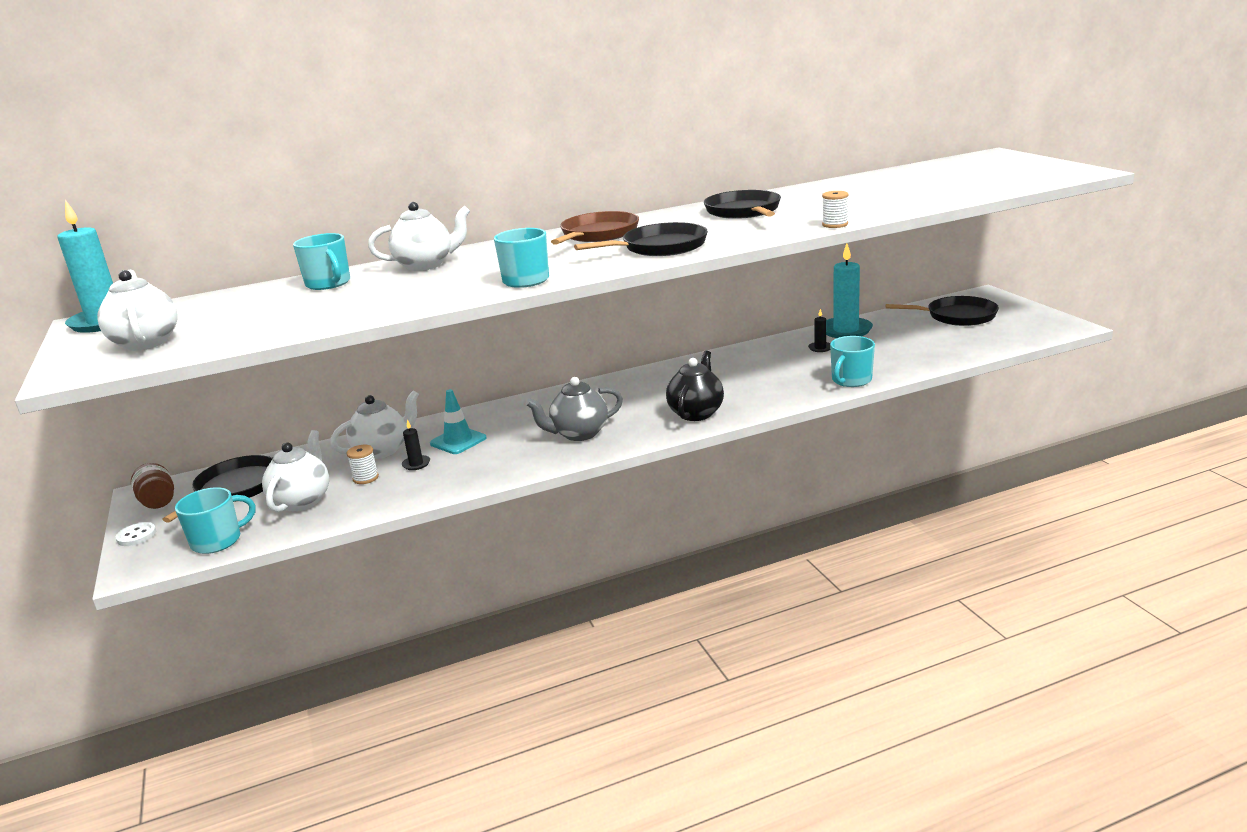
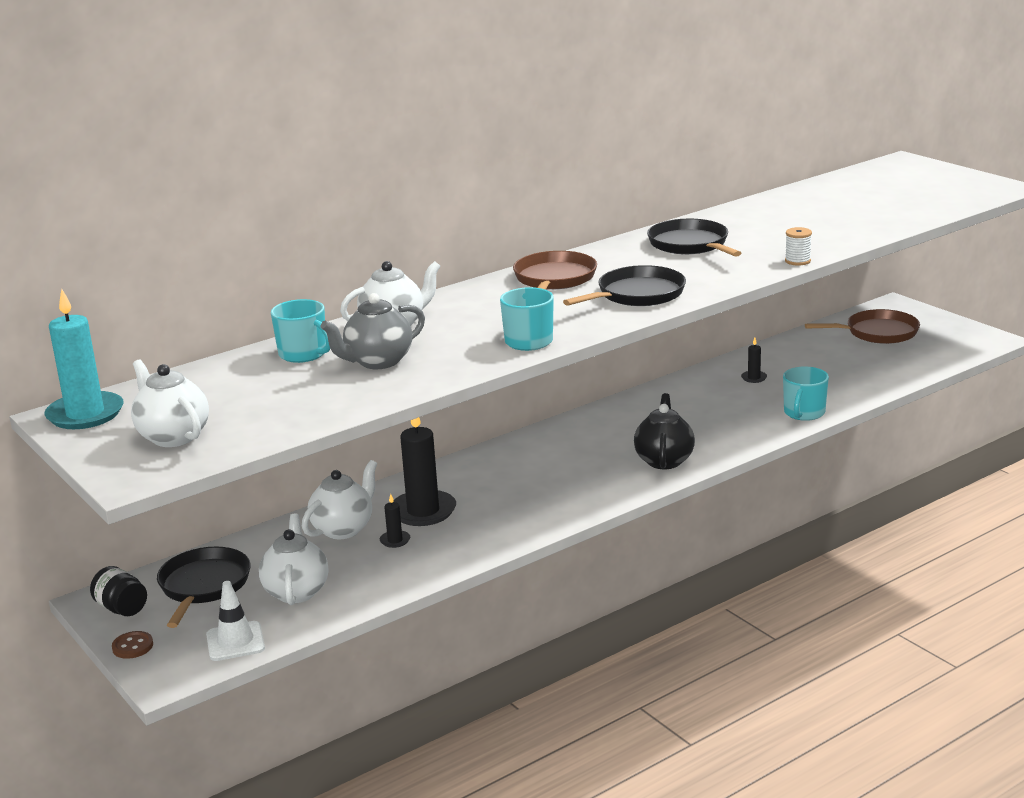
camera: 15 degrees left, 0 degrees up
(136, 536) = (133, 646): white button -> brown button
(158, 501) = (122, 608): brown jar -> black jar
(217, 541) = (235, 642): turquoise mug -> white traffic cone
(366, 478) = (349, 560): white spool -> none
(458, 441) = (423, 511): turquoise traffic cone -> black candle
(579, 434) = (553, 493): grey teapot -> grey teapot (378, 362)
(845, 330) = (770, 355): turquoise candle -> none
(957, 316) = (878, 333): black pan -> brown pan

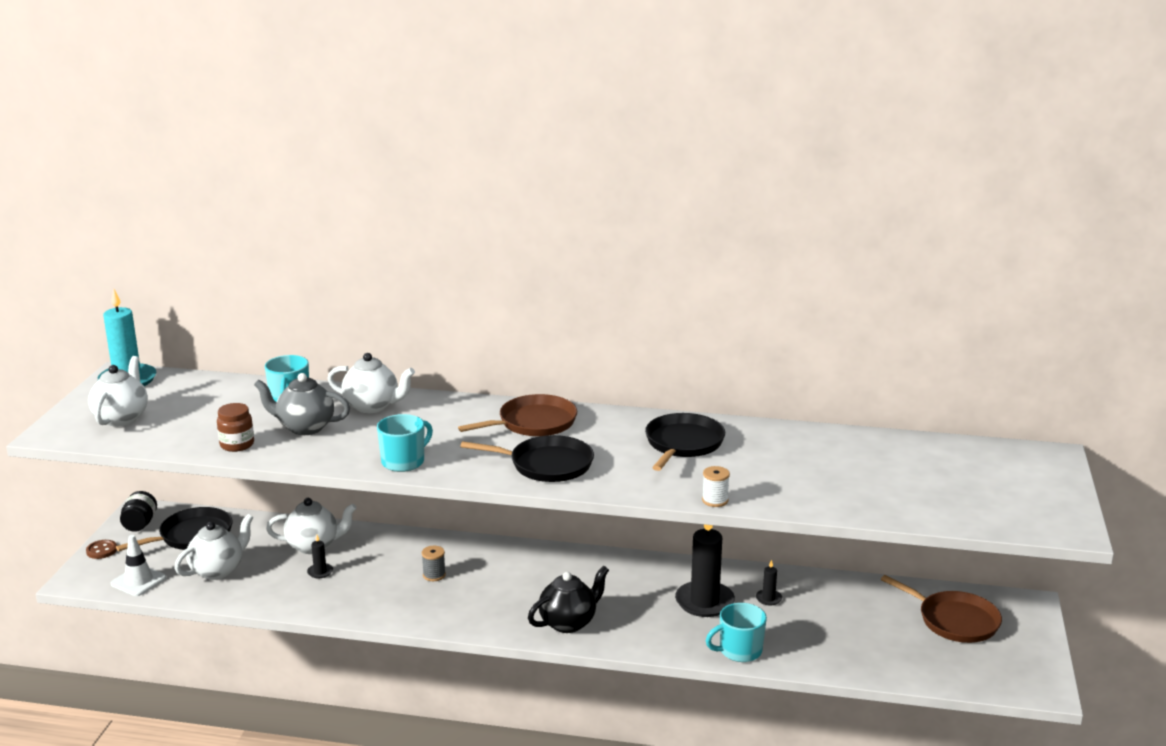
camera: 45 degrees right, 0 degrees up
(352, 398) = (237, 445): none -> brown jar
(423, 511) = (371, 562): black candle -> black candle (704, 602)
(495, 490) = (434, 575): none -> grey spool

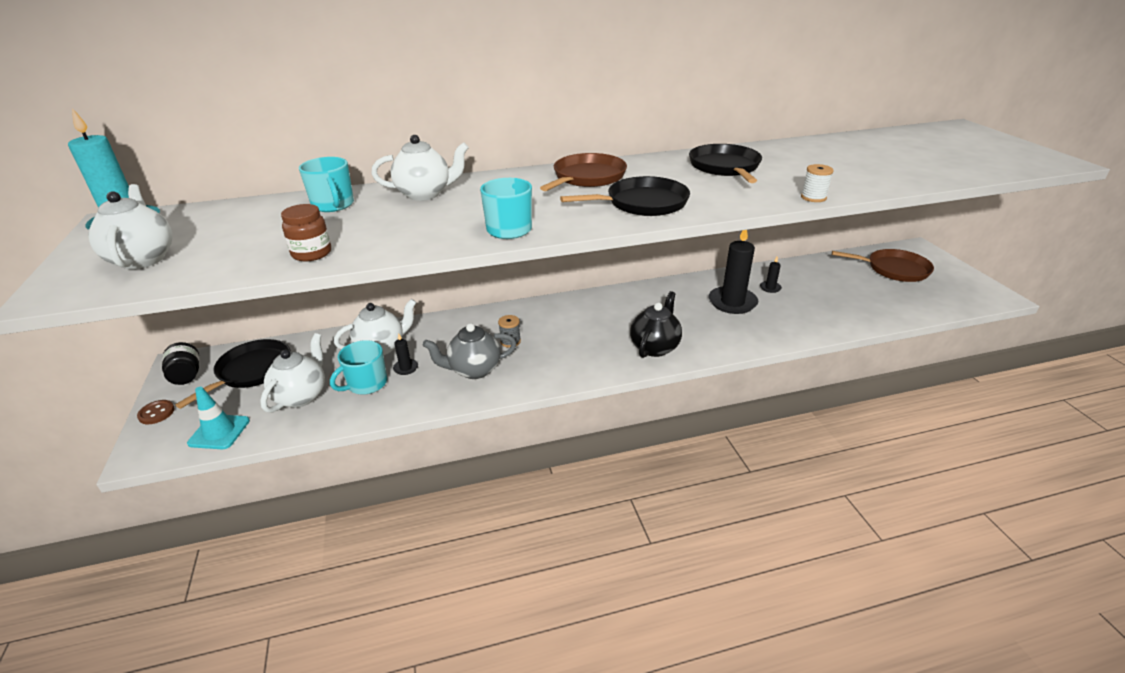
camera: 25 degrees left, 10 degrees up
(138, 581) = (219, 432): white traffic cone -> turquoise traffic cone
(305, 428) = (374, 223): grey teapot -> grey teapot (474, 370)
(739, 651) = (796, 330): turquoise mug -> turquoise mug (366, 384)

